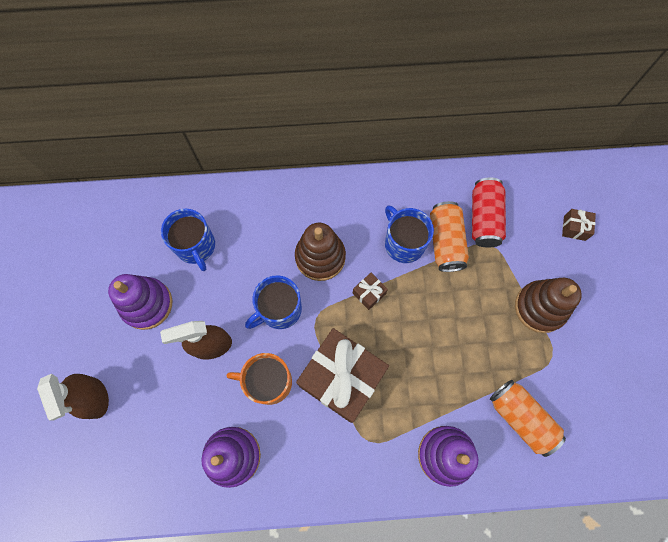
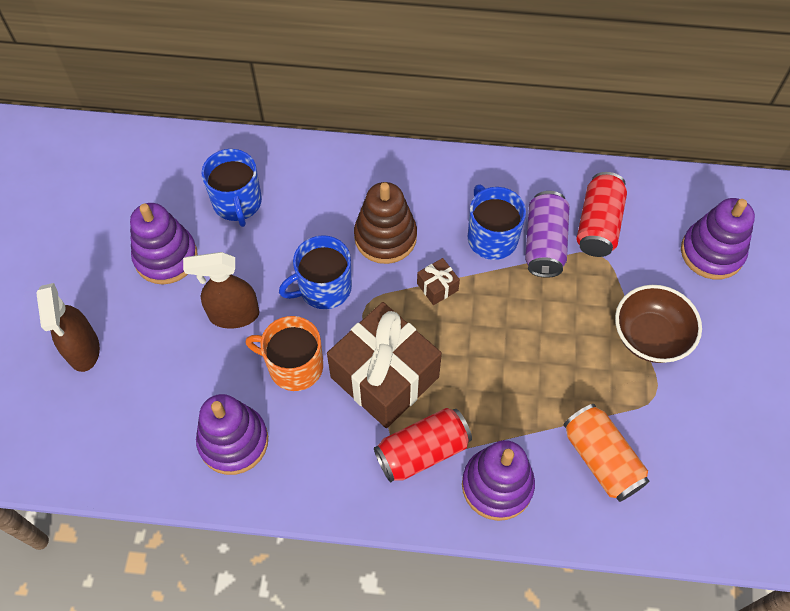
camera: 10 degrees right, 10 degrees down
(383, 437) = (422, 451): none -> red can
(445, 242) = (544, 244): orange can -> purple can
(540, 307) = (650, 336): brown stacking toy -> brown bowl
(574, 228) = (712, 252): brown gift -> purple stacking toy

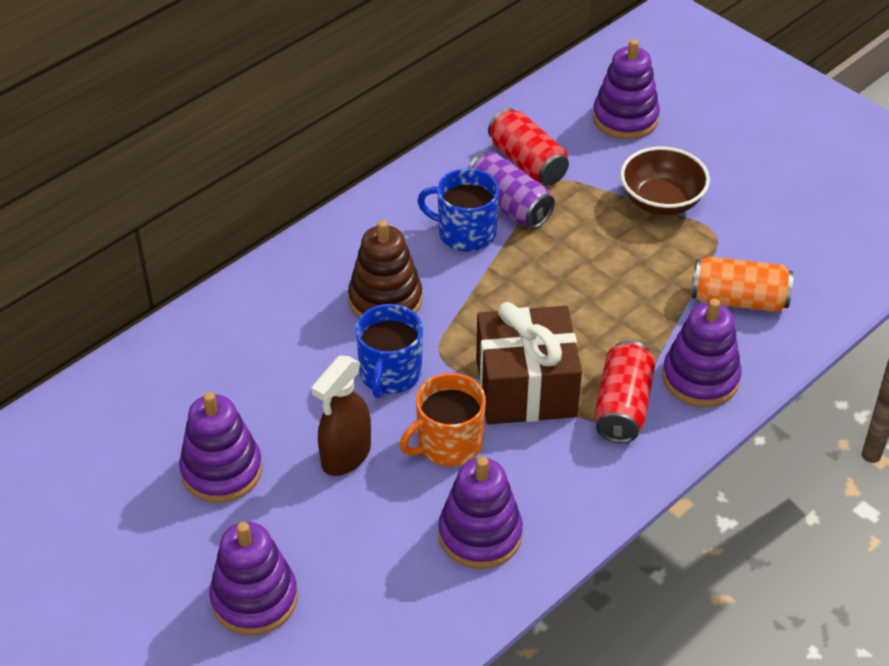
camera: 50 degrees left, 15 degrees down
(83, 350) = (254, 598): brown spray bottle -> purple stacking toy
(237, 203) = (224, 380): blue mug -> none
(437, 287) = (475, 297): brown gift -> none

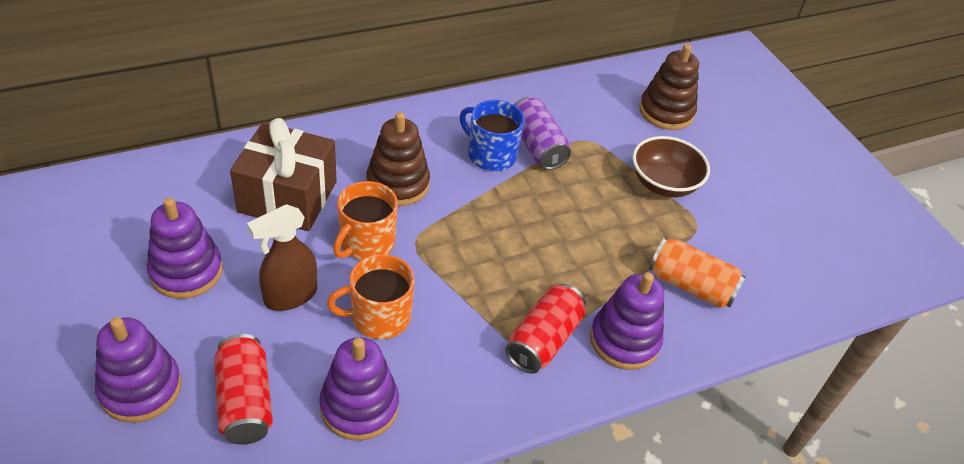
camera: 15 degrees right, 0 degrees up
(390, 374) = (366, 242): blue mug -> orange mug
(526, 387) = (470, 294): brown gift -> brown gift (287, 196)
(527, 163) = (569, 119): red can -> red can (245, 401)
(625, 118) = (666, 112): purple stacking toy -> brown stacking toy

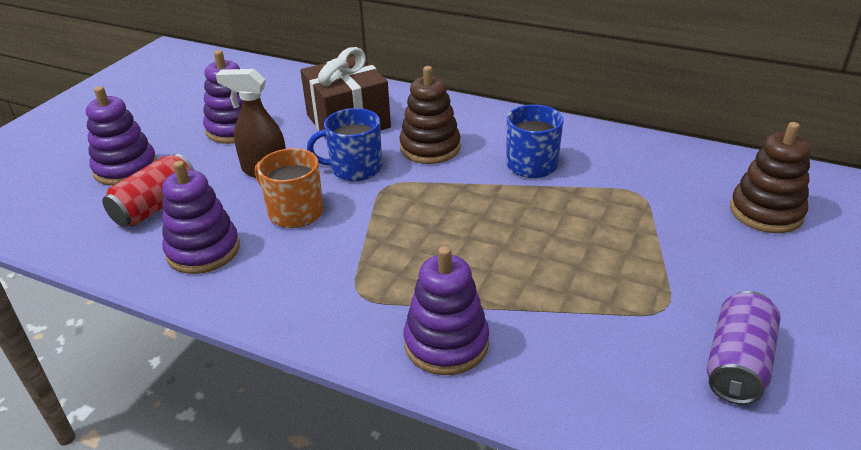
camera: 55 degrees right, 10 degrees down
(366, 242) = (355, 168): orange mug -> blue mug
(537, 146) = (582, 176): purple can -> purple can (737, 363)
(543, 340) = (380, 297): red can -> none
(663, 184) = (674, 261): brown bowl -> none
(691, 285) = (578, 348): orange can -> none

